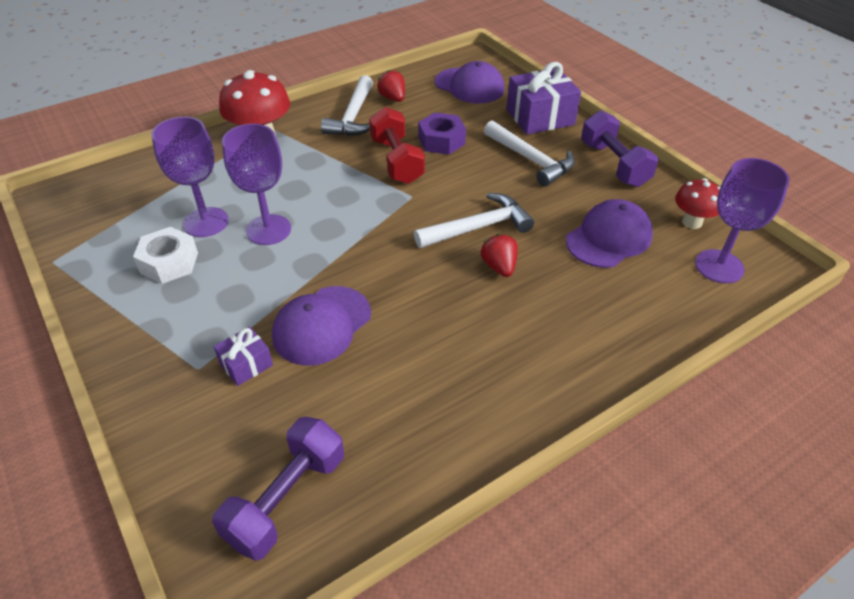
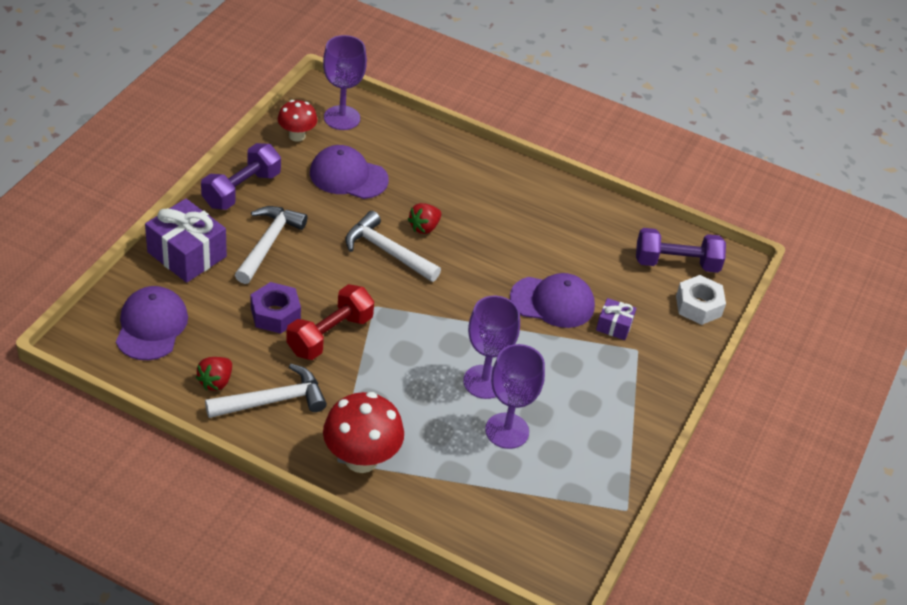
camera: 125 degrees left, 0 degrees up
(169, 262) = (567, 426): white nut -> white nut (698, 306)

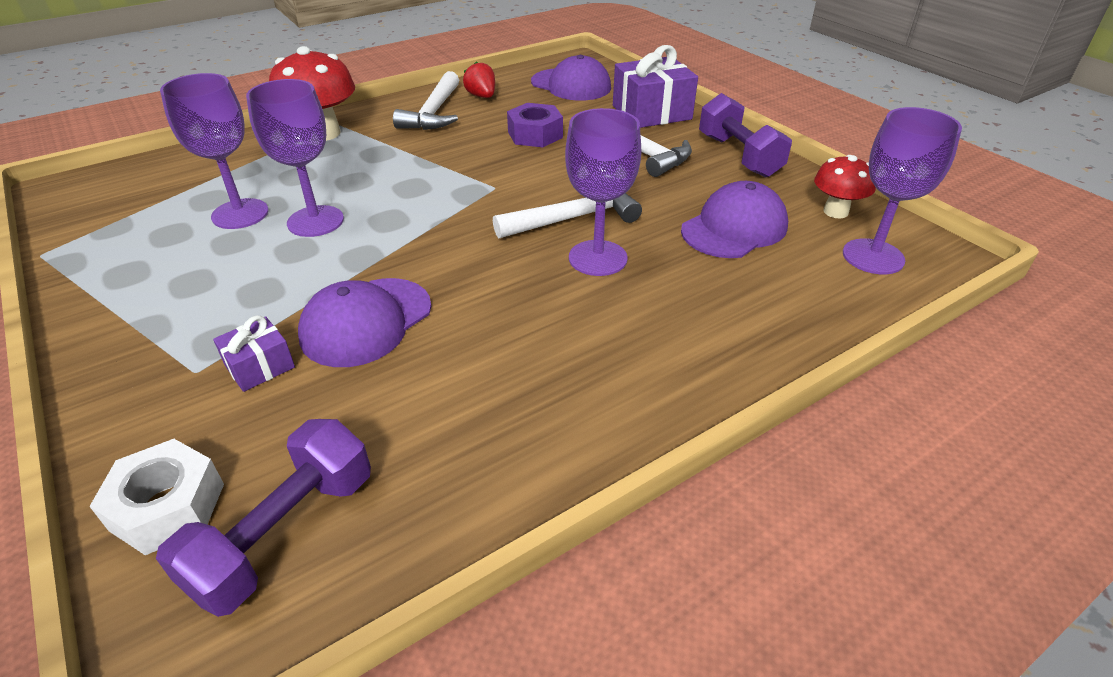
camera: 125 degrees right, 5 degrees down
(330, 335) = (480, 153): red dumbbell -> none
(424, 227) = (597, 258): red strawberry -> purple goblet

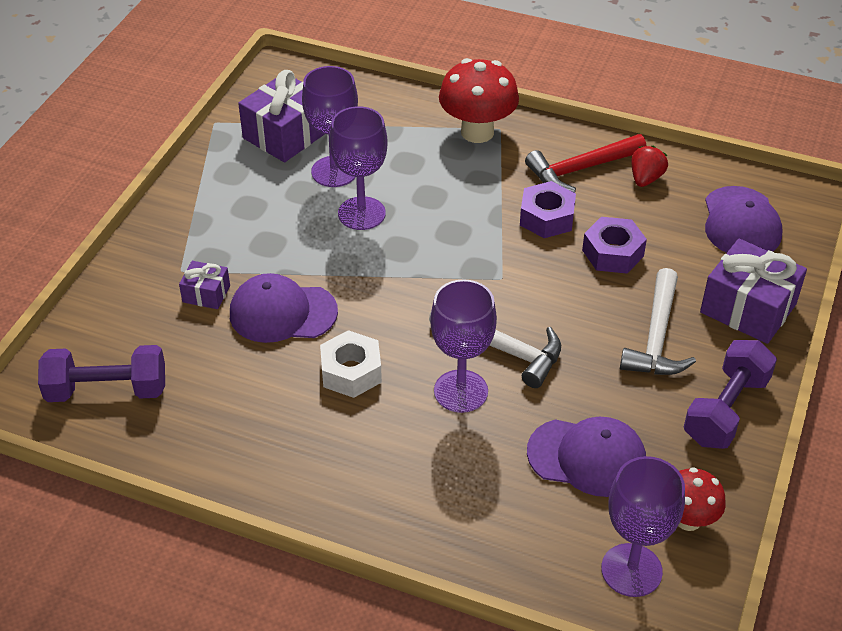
camera: 55 degrees right, 5 degrees up
(144, 220) = (286, 135): none -> purple gift
(168, 506) = (90, 334): white nut -> white nut (351, 372)
(434, 113) = (580, 169): white hammer -> red hammer
(460, 144) = (546, 217): none -> purple nut

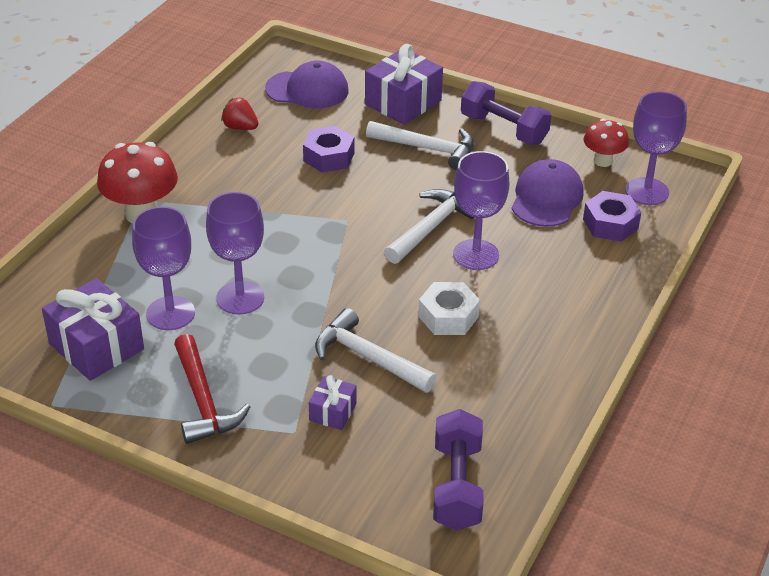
camera: 85 degrees left, 5 degrees down
(282, 313) = (368, 357): purple cap -> white hammer
(546, 217) = (276, 186): purple nut -> purple nut (610, 224)
(580, 169) = (217, 160): red hammer -> red hammer (203, 401)

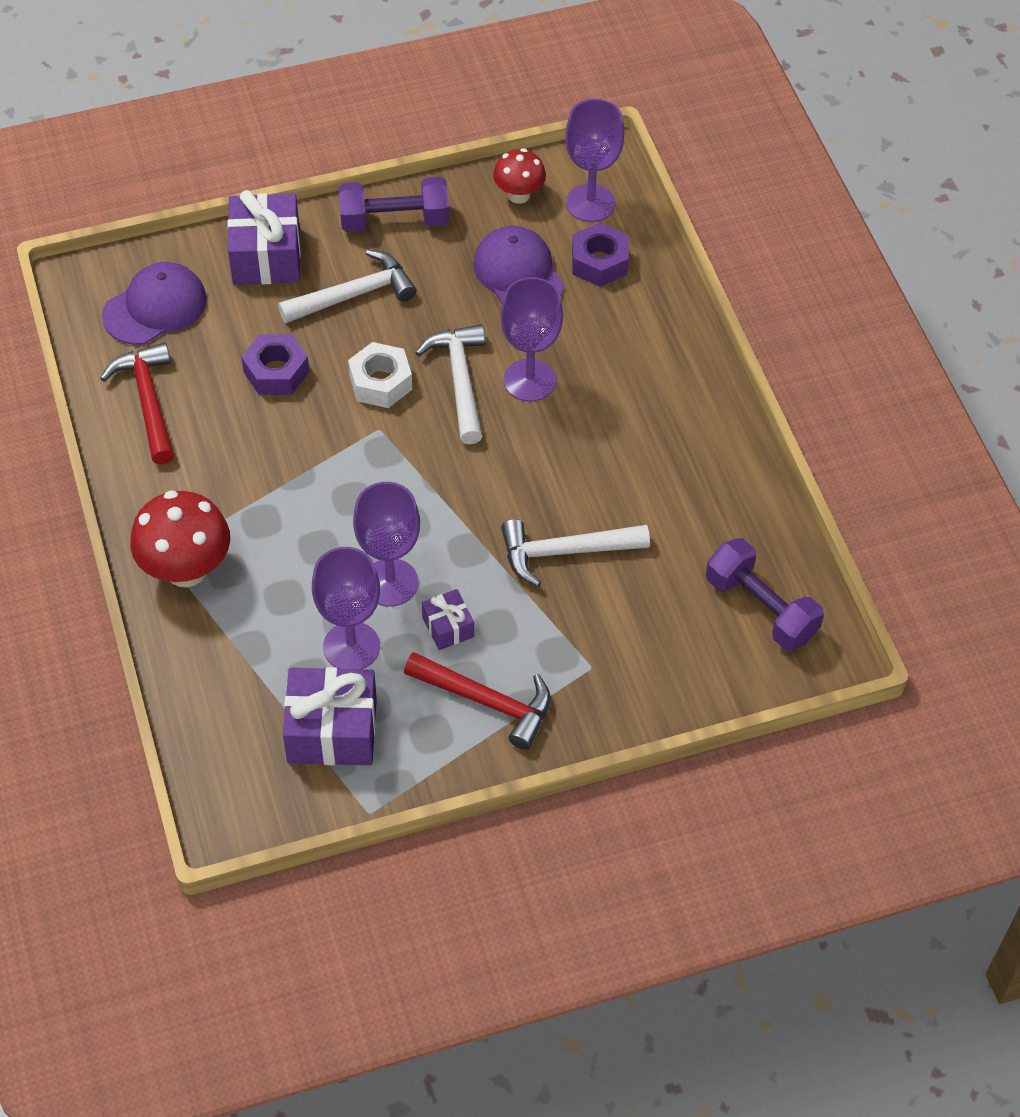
camera: 45 degrees left, 15 degrees up
(240, 127) = (148, 401): red strawberry -> red hammer
(332, 412) = (598, 624): purple gift -> purple gift (448, 627)
(448, 316) = (579, 461): white nut -> white nut (380, 382)

